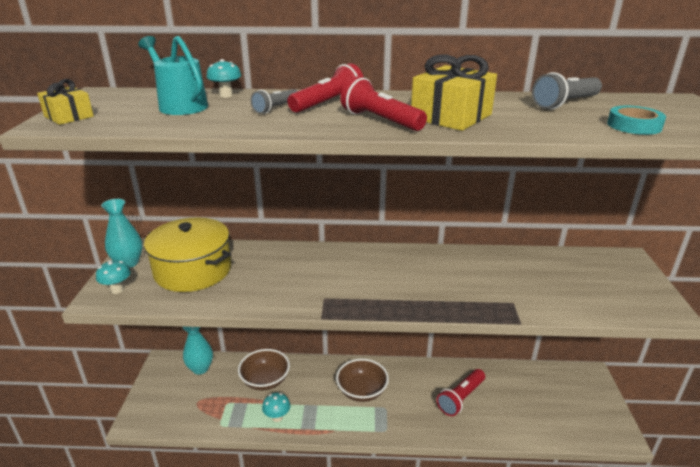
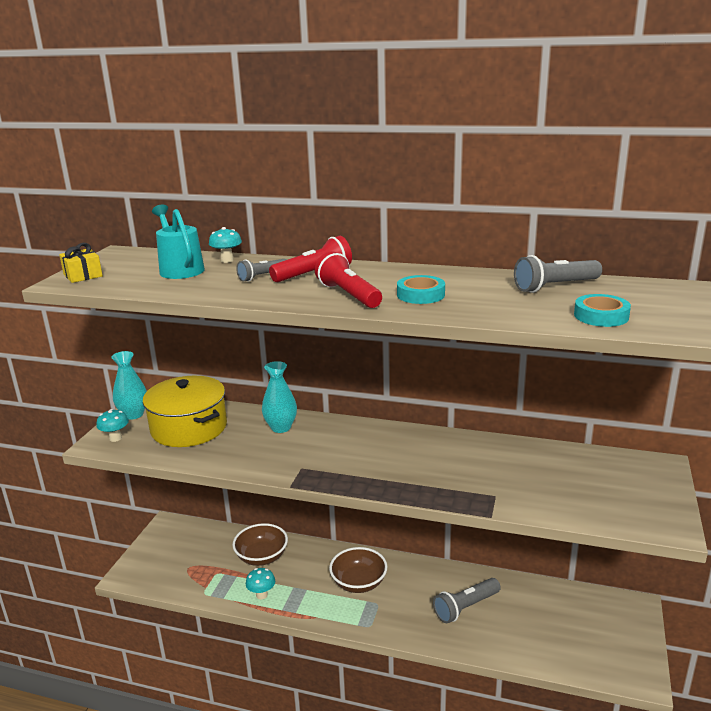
camera: 15 degrees right, 5 degrees down
(200, 368) = (201, 535): turquoise vase -> turquoise vase (281, 427)
(451, 116) = (420, 295): yellow gift -> turquoise tape
(461, 398) = (466, 607): red flashlight -> grey flashlight

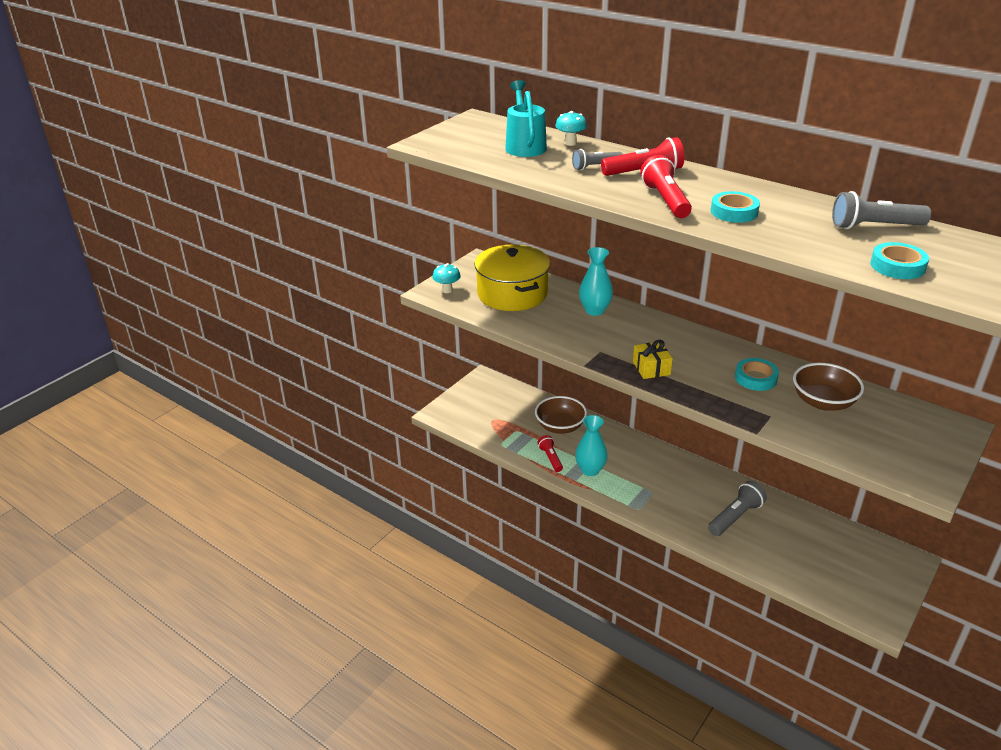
camera: 20 degrees right, 10 degrees up
(83, 275) = (439, 139): yellow gift -> yellow gift (651, 368)
(133, 414) = (467, 271): turquoise vase -> turquoise vase (590, 470)
(262, 595) = (550, 458): turquoise mushroom -> red flashlight
(359, 583) = (641, 470): brown bowl -> brown bowl (823, 402)
(464, 461) = (755, 378): none -> turquoise tape
(466, 607) = (735, 517): grey flashlight -> grey flashlight turned 150 degrees clockwise

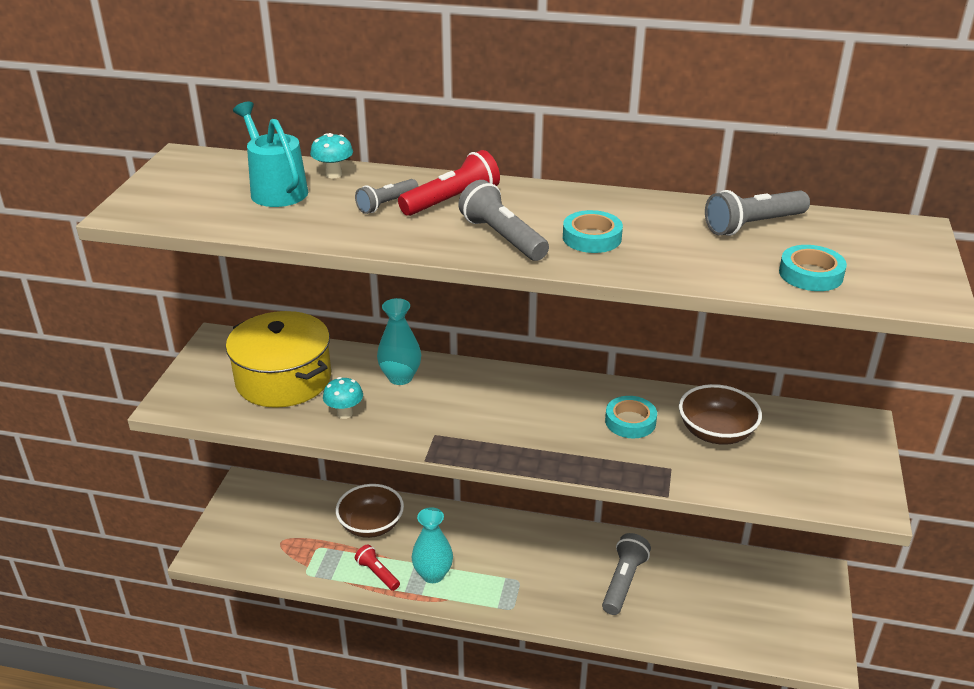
camera: 25 degrees left, 0 degrees up
(447, 290) = (192, 395): turquoise mushroom -> turquoise mushroom (344, 413)
(651, 368) = (507, 441): yellow gift -> none
(665, 200) = (502, 237): red flashlight -> grey flashlight

